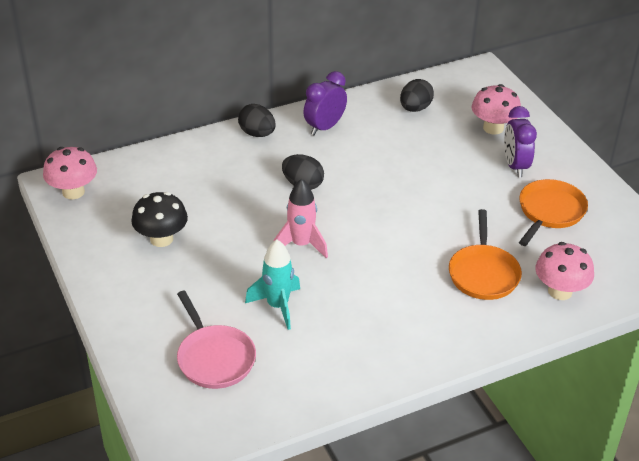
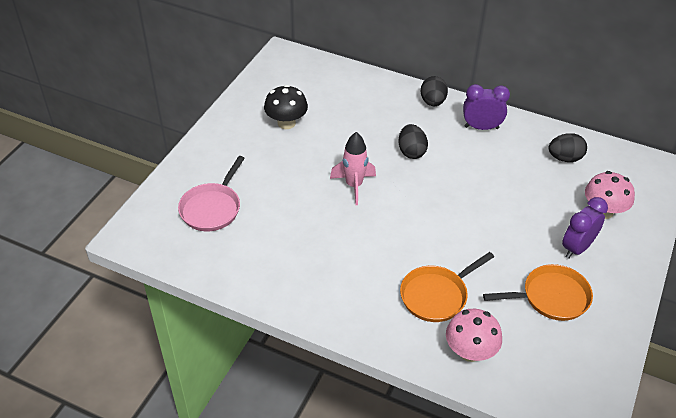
camera: 50 degrees right, 5 degrees up
(73, 192) = (283, 64): pink mushroom -> none
(277, 306) = (286, 209): turquoise rocket -> none

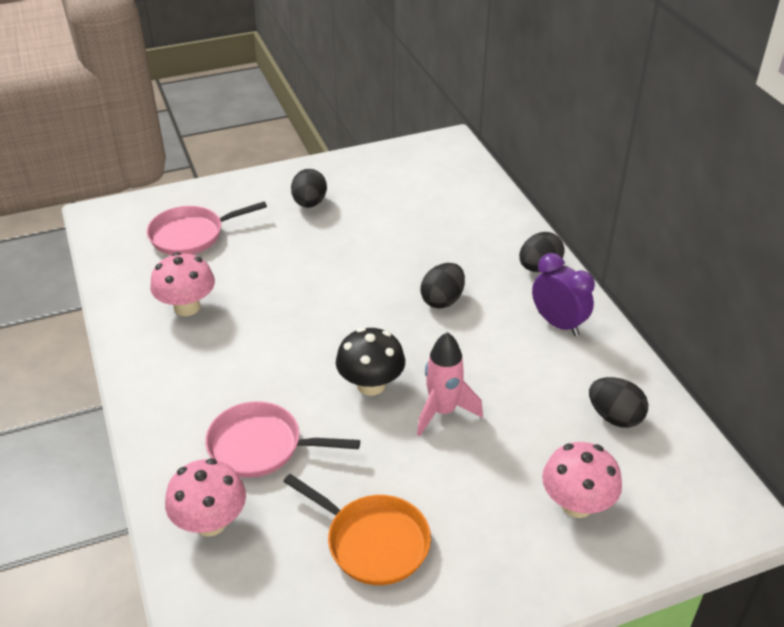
camera: 45 degrees right, 5 degrees down
(256, 141) = (309, 203): none -> black egg
(280, 252) = (187, 307): none -> pink mushroom
(286, 123) = (360, 203): black mushroom -> black mushroom (371, 385)
(354, 186) = (338, 294): pink rocket -> pink rocket (443, 411)
(437, 295) = (261, 446): orange pan -> pink pan
(577, 248) = (481, 517): purple clock -> none

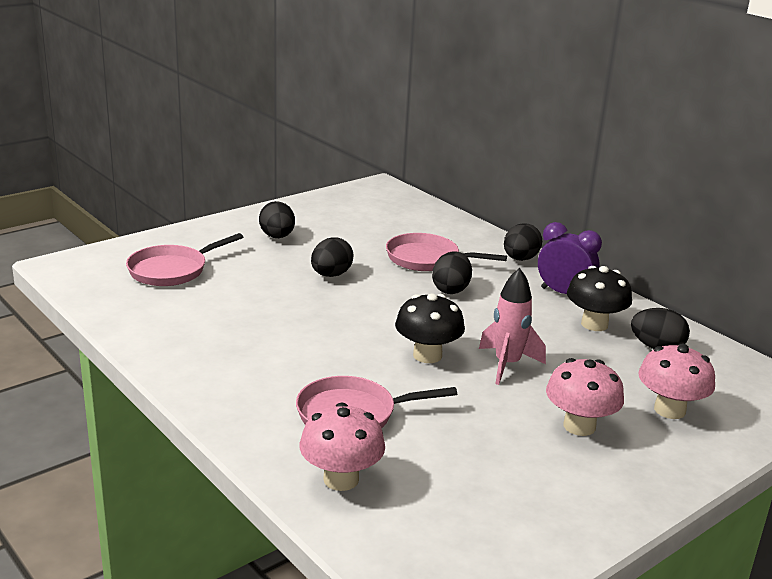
camera: 20 degrees left, 15 degrees down
(187, 307) = (204, 323): pink mushroom -> pink mushroom (579, 426)
(334, 262) = (331, 275): none -> black egg
(372, 541) = (510, 466): orange pan -> none
(441, 254) = (427, 259): none -> pink pan
(566, 372) = (594, 324): none -> black mushroom

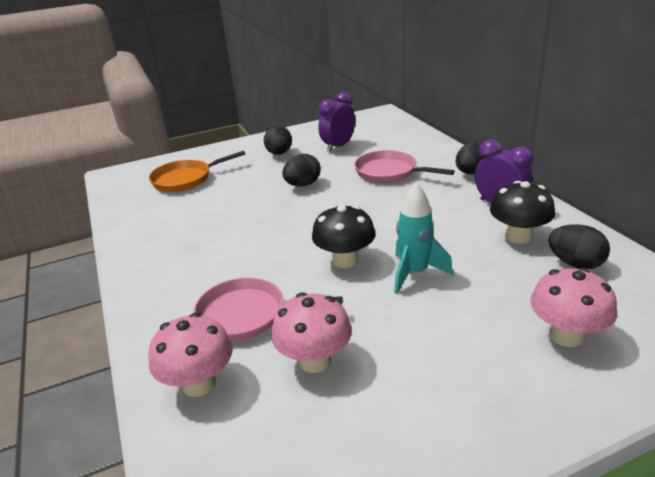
camera: 20 degrees right, 5 degrees up
(172, 270) = (186, 179): pink pan -> orange pan
(348, 228) = (338, 146): none -> purple clock
(451, 289) = (397, 199): black egg -> none
(507, 365) = (415, 274): pink rocket -> turquoise rocket
(579, 426) = (459, 346): pink mushroom -> pink mushroom (314, 360)

